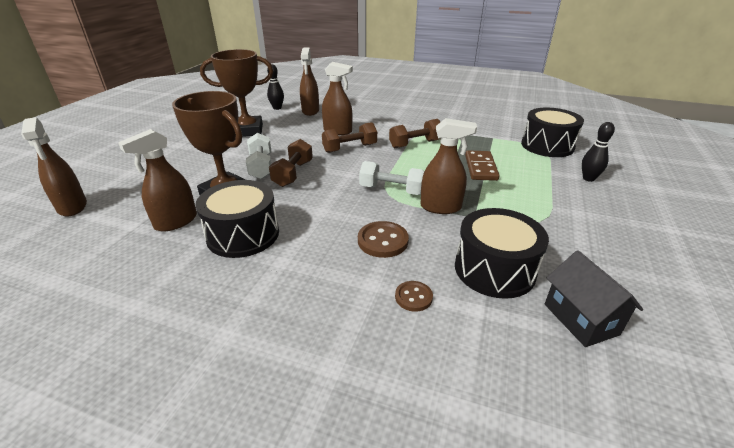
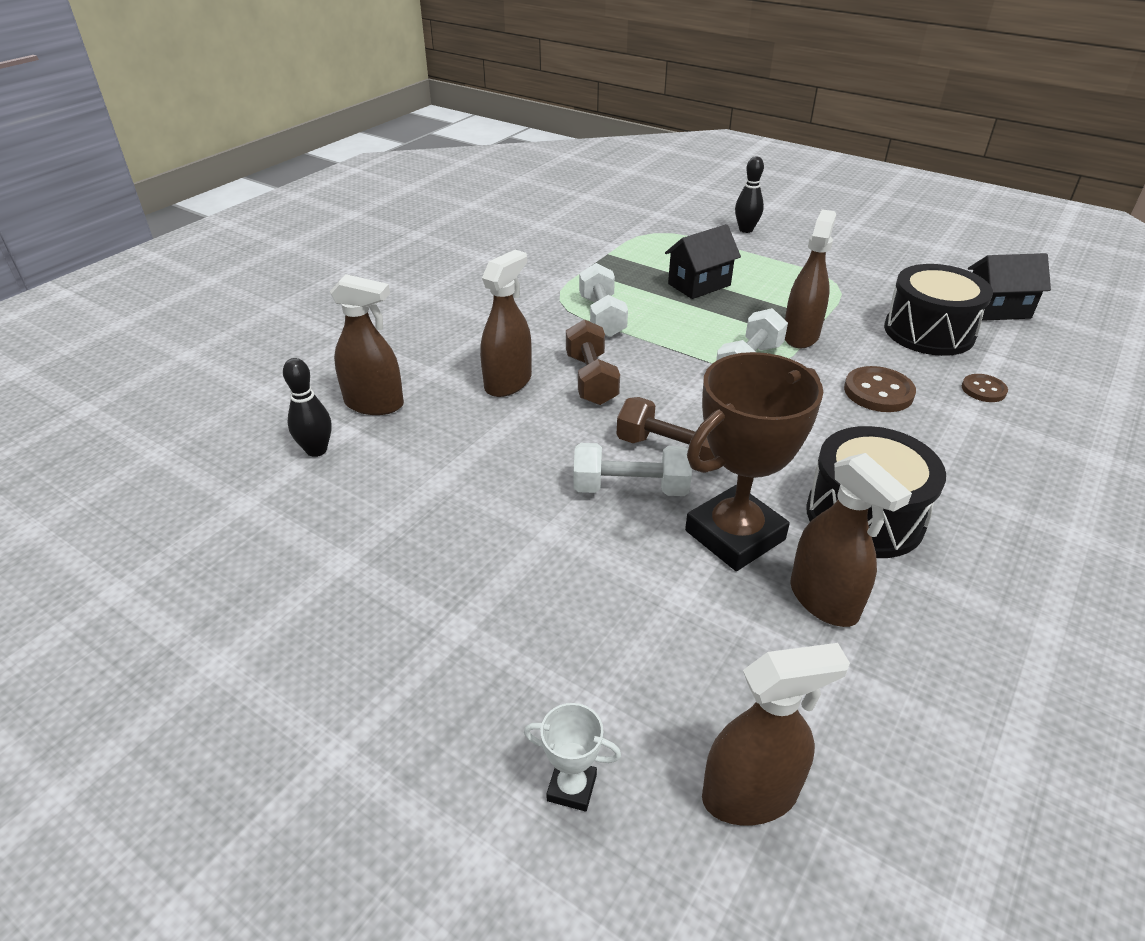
camera: 75 degrees left, 5 degrees up
(95, 172) = (571, 787): none -> white trophy
(247, 130) = (435, 502): brown trophy -> none
(415, 144) = (602, 317): brown dumbbell -> white dumbbell
(480, 167) = (699, 284): brown domino -> black house
(547, 146) = (650, 226): black drum -> none

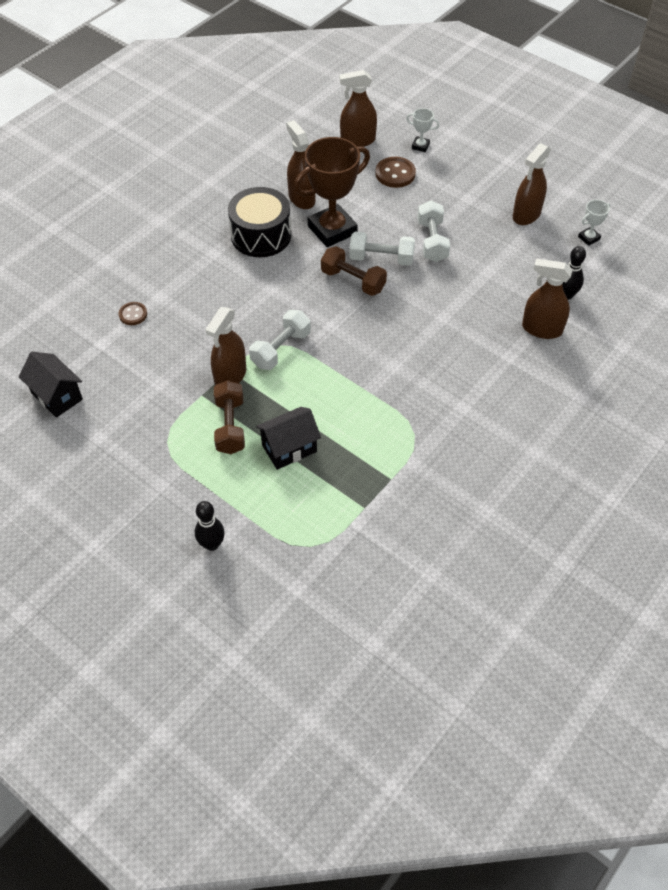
camera: 175 degrees left, 15 degrees up
(228, 550) = (589, 238): none -> white trophy
(508, 382) = (453, 342): brown spray bottle -> brown spray bottle (526, 215)
(591, 379) = (395, 341): brown dumbbell -> brown dumbbell (230, 426)
(602, 317) = (380, 409): white dumbbell -> white dumbbell (432, 241)
(878, 392) = (204, 317): brown button -> brown button (395, 174)
(929, 332) = (130, 373): black drum -> none
(996, 309) = (57, 396): black house -> black house turned 45 degrees clockwise

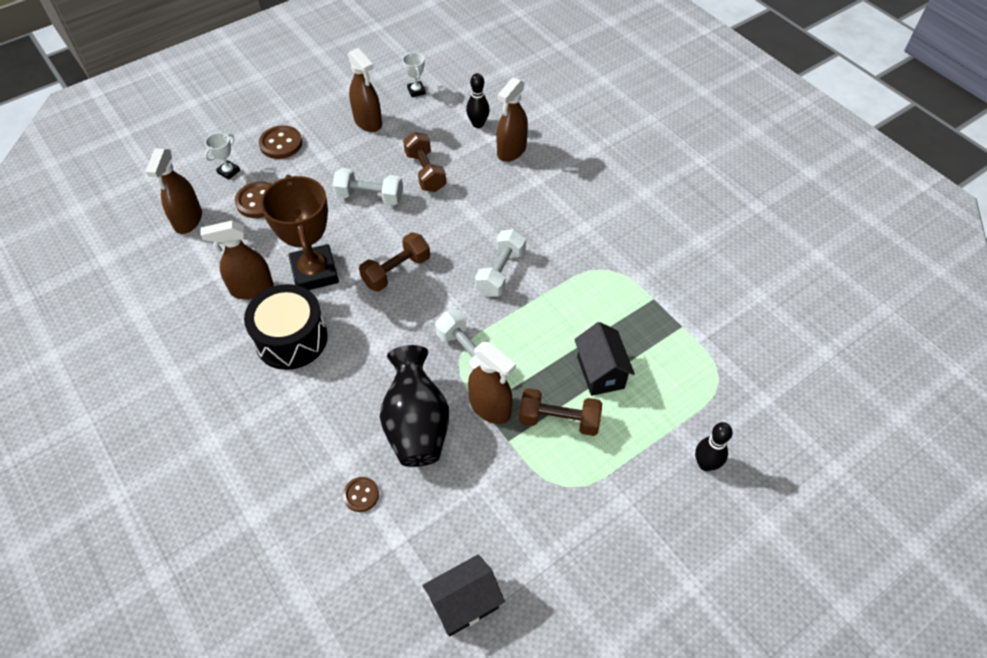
camera: 75 degrees left, 0 degrees up
(201, 332) = (416, 425): none -> black vase
(381, 258) = (375, 241): white dumbbell -> white dumbbell (500, 272)
(468, 167) = (281, 144): none -> brown button
(481, 271) = (425, 172): none -> brown dumbbell

